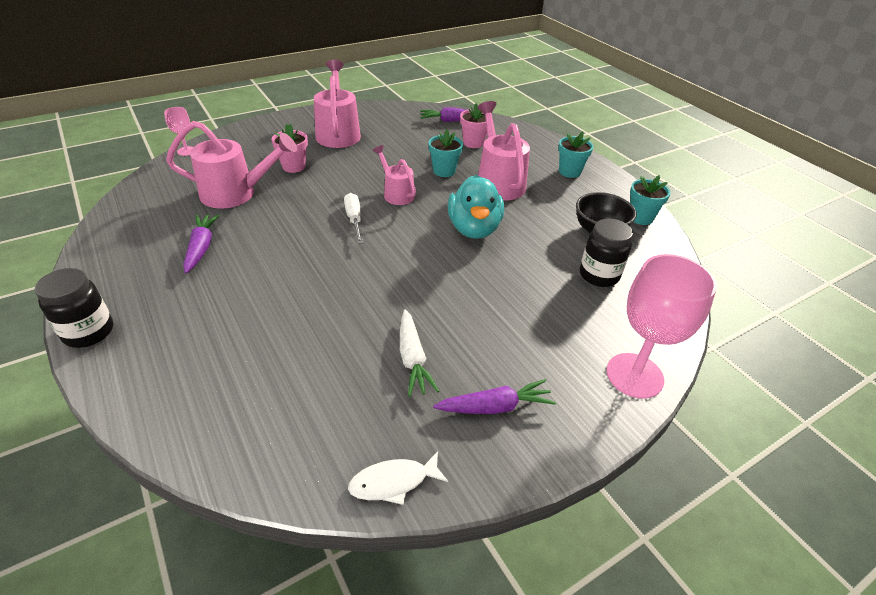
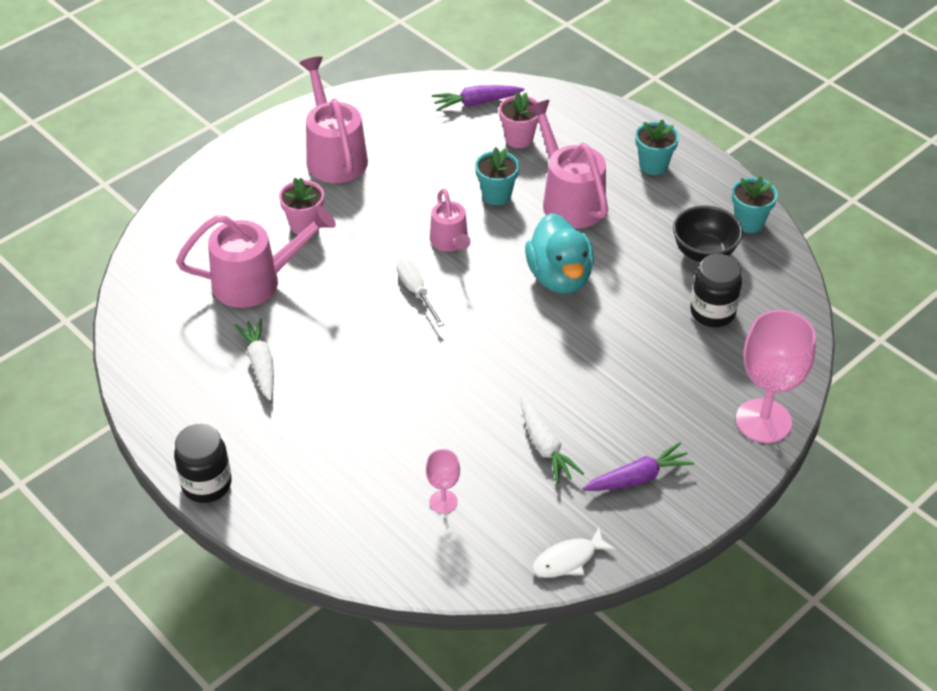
camera: 10 degrees left, 5 degrees up
(186, 151) = (152, 226): pink goblet -> pink goblet (443, 501)
(201, 247) = (260, 364): purple carrot -> white carrot
(396, 193) = (450, 243): pink watering can -> pink watering can turned 150 degrees counterclockwise

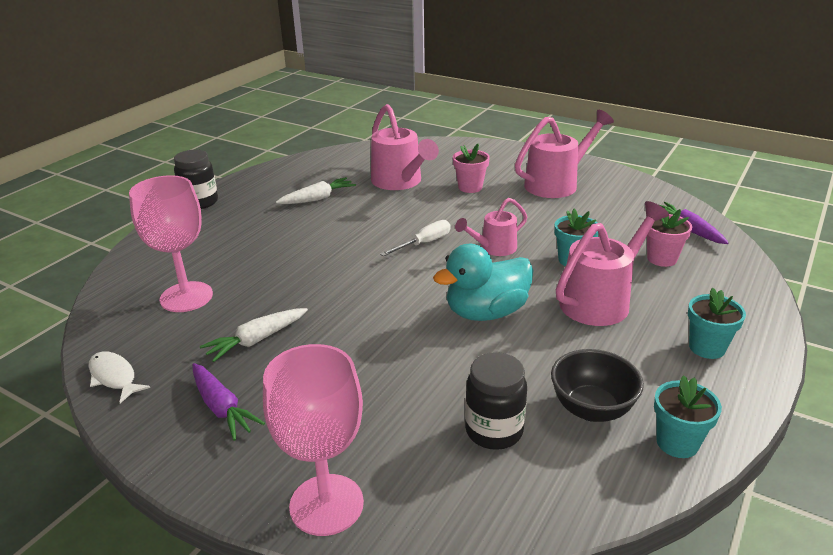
camera: 75 degrees right, 15 degrees down
(443, 501) = (186, 297): pink goblet -> pink goblet, size x2.06

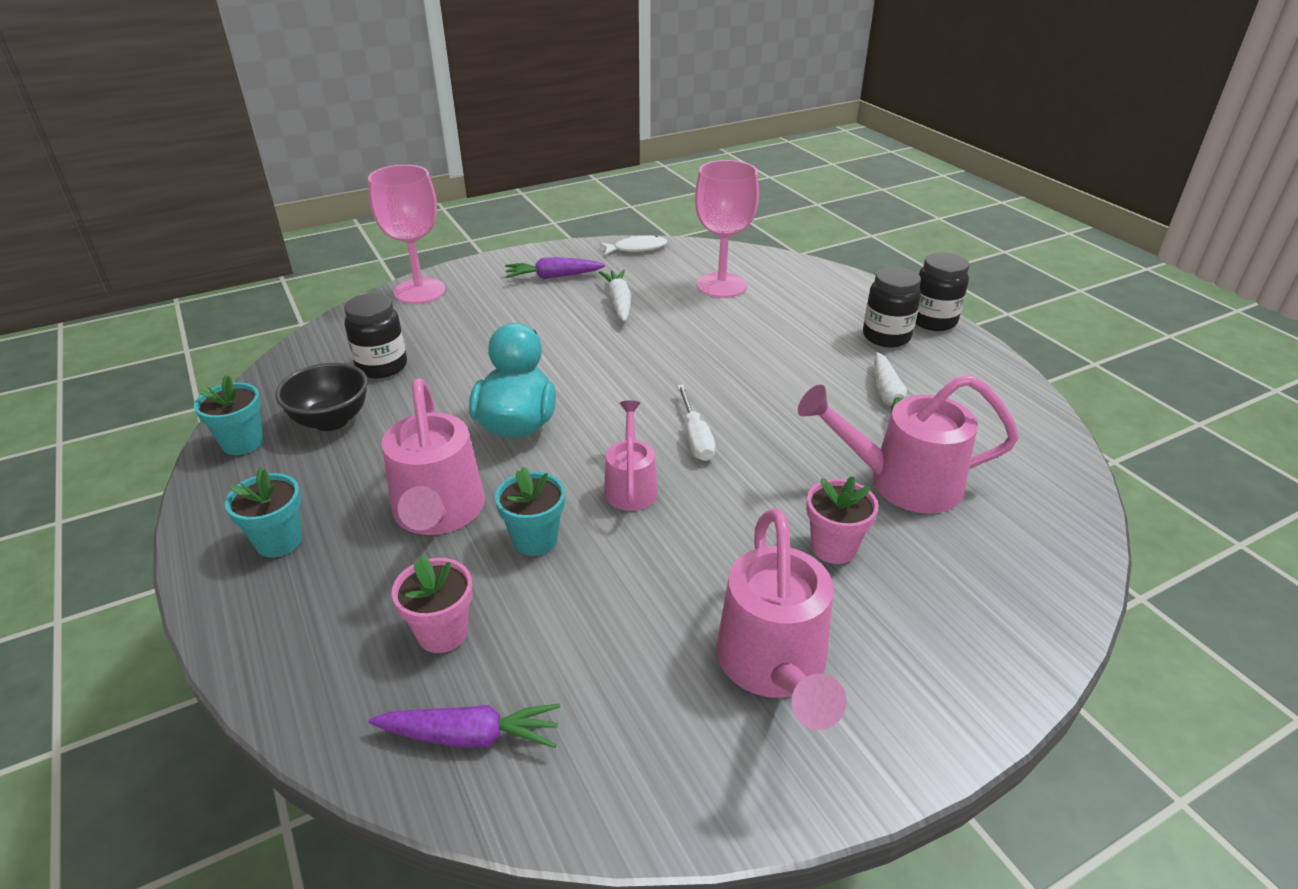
camera: 120 degrees right, 5 degrees up
(236, 213) = (886, 337): none -> black jar

